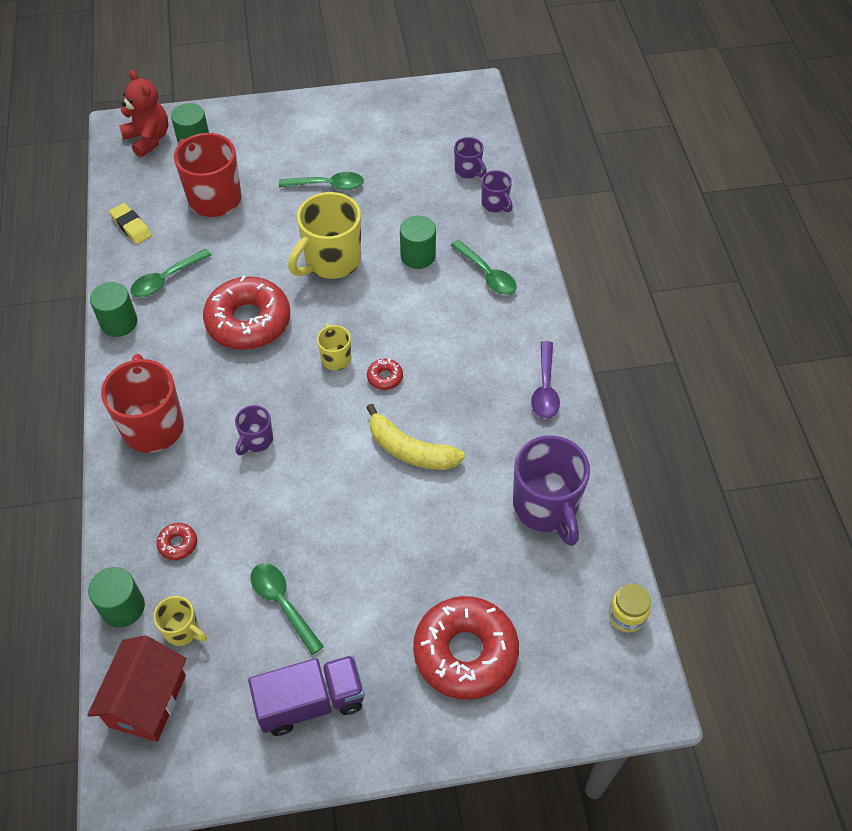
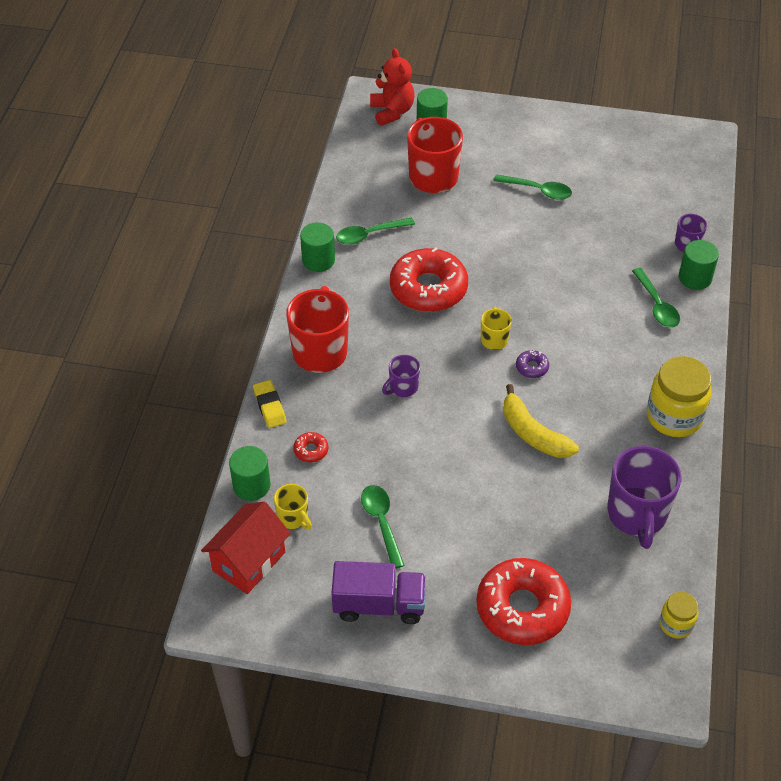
camera: 20 degrees right, 5 degrees down
(131, 226) = (354, 182): yellow eraser -> yellow eraser (269, 406)
(331, 261) = (518, 257): yellow mug -> none
(385, 377) = (532, 367): red donut -> purple donut
(418, 256) = (598, 272): green cylinder -> green cylinder (695, 278)
(468, 171) = (673, 209): purple mug -> none
(545, 388) = (674, 416): purple spoon -> yellow jar

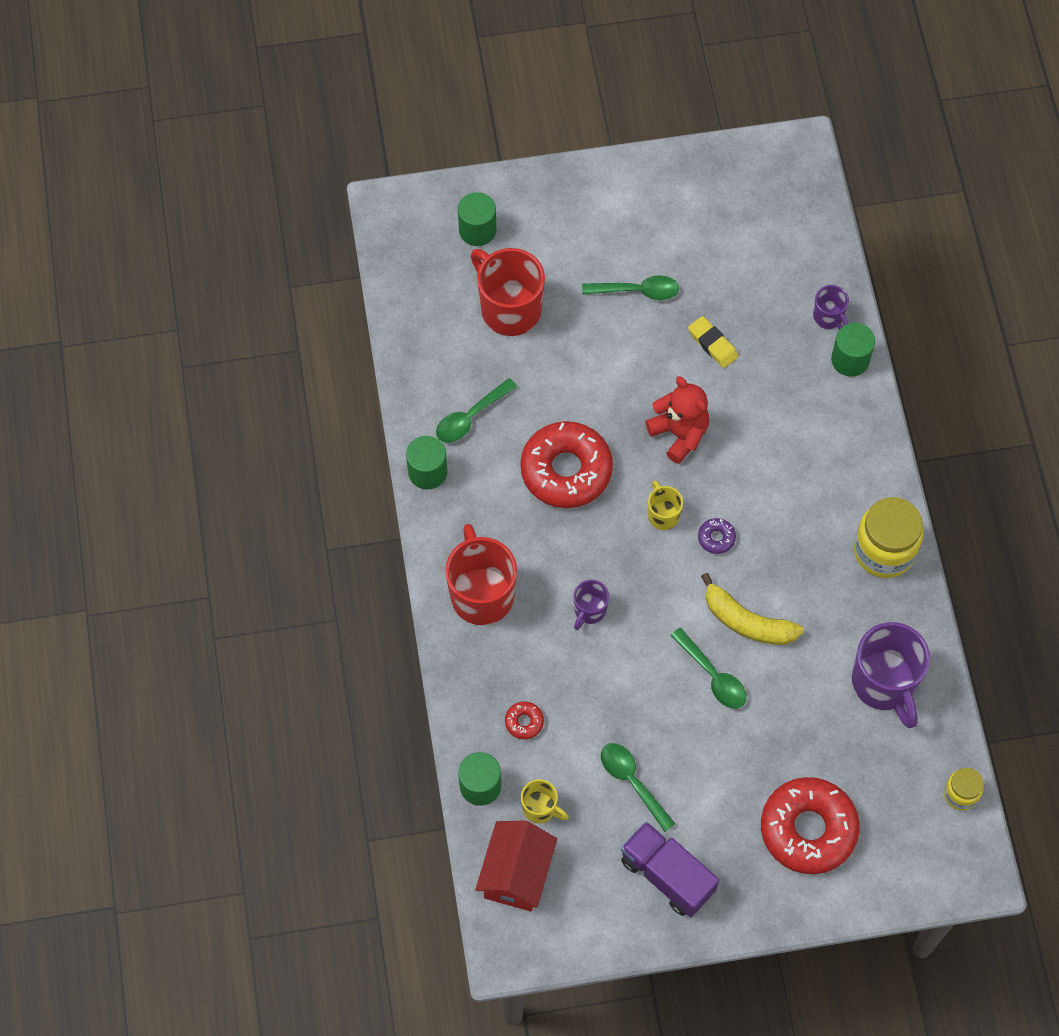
camera: 20 degrees left, 15 degrees up
(269, 406) = (457, 683): yellow eraser -> yellow eraser (712, 344)
(379, 604) = (667, 875): purple truck -> purple truck turned 120 degrees counterclockwise
(392, 111) = (423, 225): red teddy bear -> red teddy bear (679, 434)
(656, 305) = (821, 411): green spoon -> green spoon (713, 676)

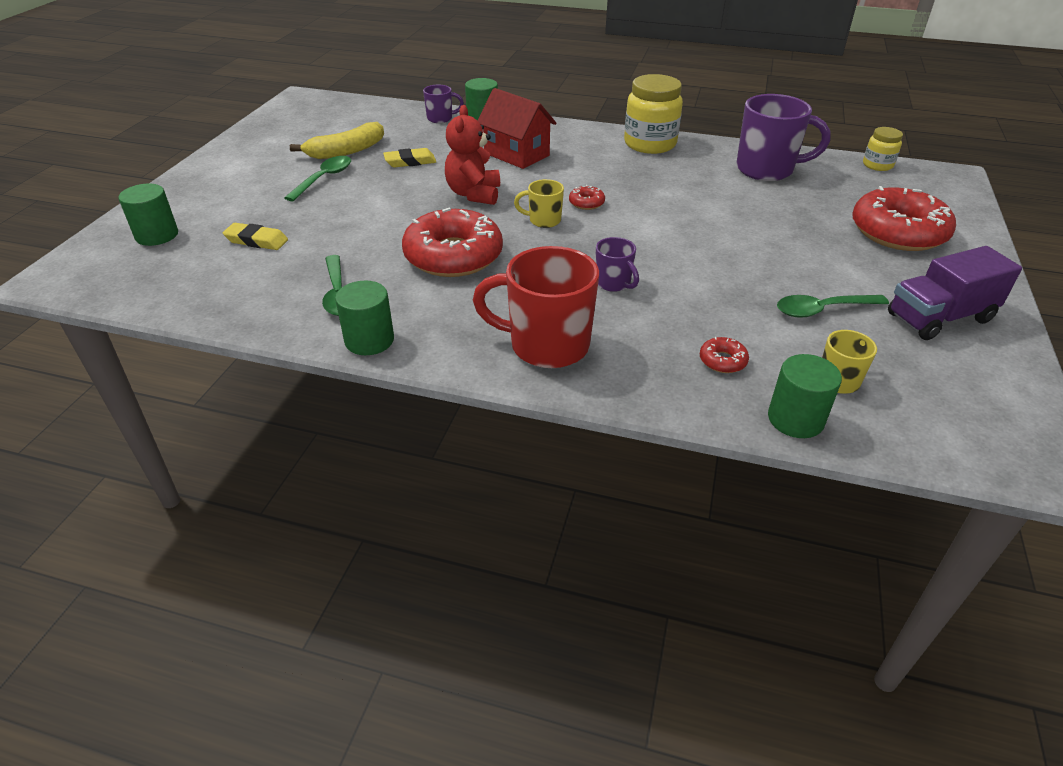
camera: 65 degrees left, 25 degrees down
(509, 309) = (256, 241): red mug -> yellow eraser
(516, 874) = (927, 424): red house -> red house (516, 154)
(679, 434) = (474, 194): red teddy bear -> red teddy bear turned 75 degrees counterclockwise
(713, 676) = (722, 238): green spoon -> none
(716, 538) = (586, 203): purple donut -> red donut
(747, 621) = (677, 209): yellow banana -> yellow banana (347, 151)

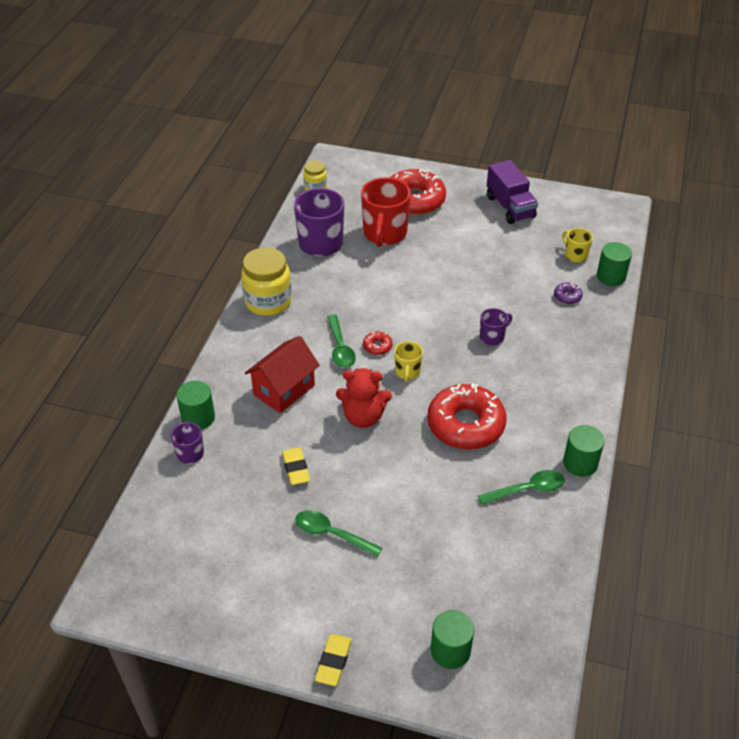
camera: 90 degrees left, 5 degrees up
(256, 241) = (454, 564): yellow eraser -> yellow eraser (333, 661)
(347, 151) = (267, 525): yellow banana -> none
(546, 345) = (568, 372): red mug -> red mug (384, 234)
(722, 361) = (567, 296): red donut -> purple donut
(822, 310) = (509, 249): green spoon -> green spoon (340, 348)

